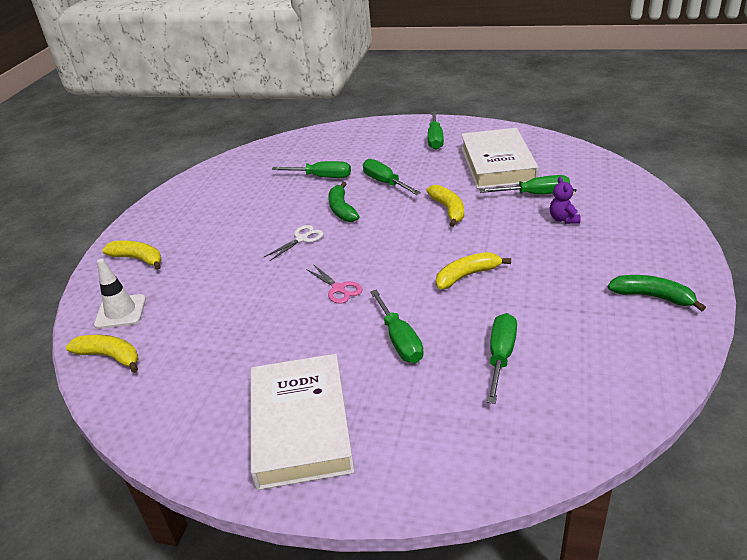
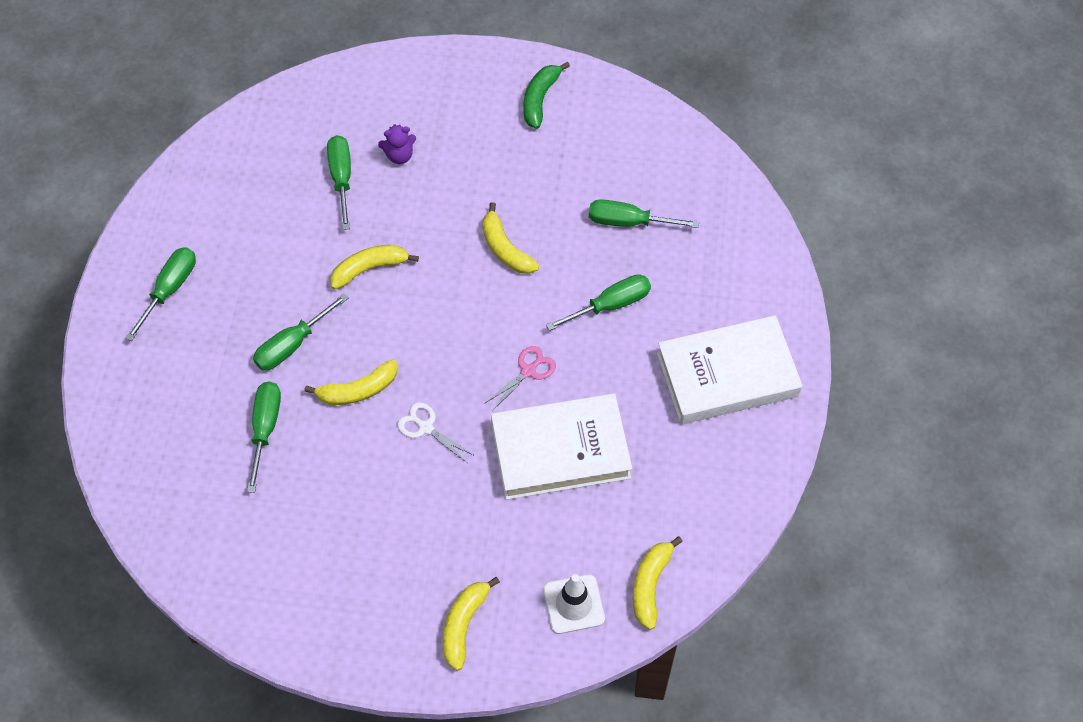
camera: 100 degrees left, 25 degrees up
(342, 209) = (358, 390): green banana -> yellow banana
(435, 139) = (170, 289): green screwdriver -> green screwdriver turned 60 degrees counterclockwise
(497, 164) = (259, 215): white book -> white book (560, 451)

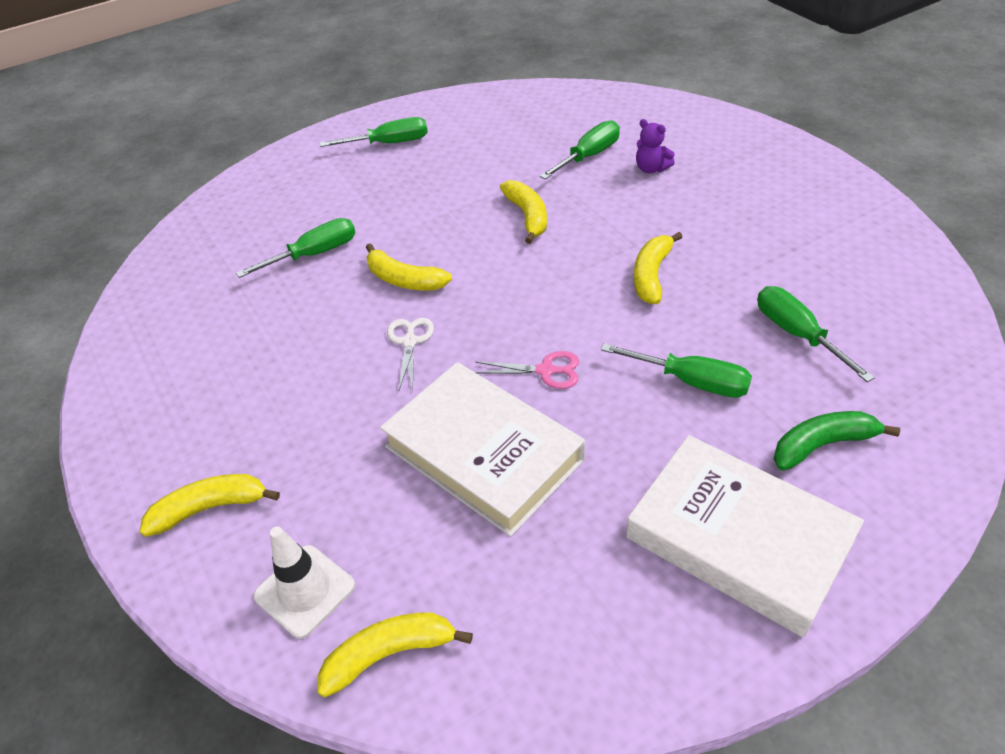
camera: 55 degrees right, 15 degrees down
(292, 344) = (408, 222): green screwdriver -> none
(369, 268) = (527, 216): yellow banana -> yellow banana turned 45 degrees clockwise
(540, 99) = (824, 203): green banana -> green banana (822, 445)

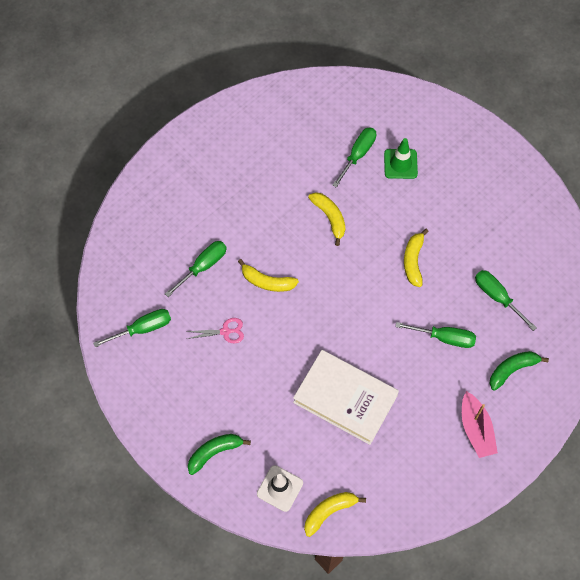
camera: 15 degrees left, 20 degrees up
(210, 508) = (214, 452): yellow banana -> green banana
(389, 143) = (217, 153): green screwdriver -> green screwdriver (142, 329)
(410, 342) = (285, 329): white scissors -> none
(546, 371) = (366, 340): pink scissors -> pink scissors (225, 331)
(651, 169) = (400, 164): purple teddy bear -> green traffic cone
(738, 539) = (476, 429): white book -> pink boat

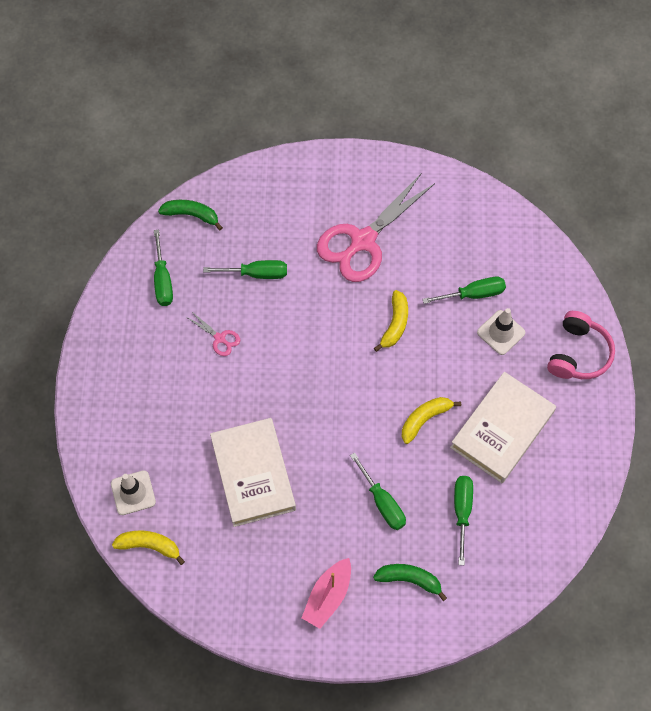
camera: 45 degrees right, 0 degrees up
(142, 329) = (163, 280): green screwdriver -> green screwdriver turned 60 degrees clockwise
(214, 452) = (116, 420): green banana -> green banana (191, 215)
(250, 182) = (362, 241): none -> pink scissors
(267, 281) = (292, 329): yellow banana -> none
(400, 164) = (501, 332): green traffic cone -> white traffic cone
(460, 135) = (578, 353): none -> pink headphones
(466, 224) = (502, 430): none -> white book

